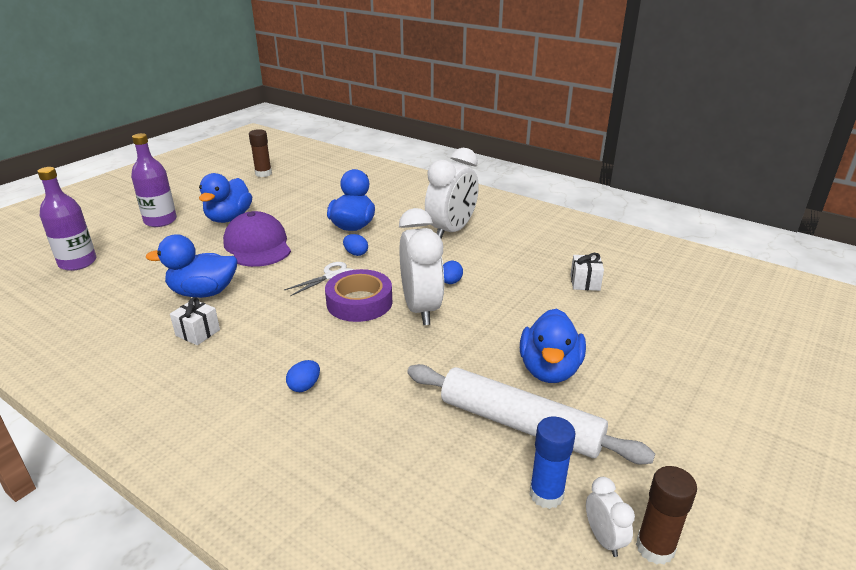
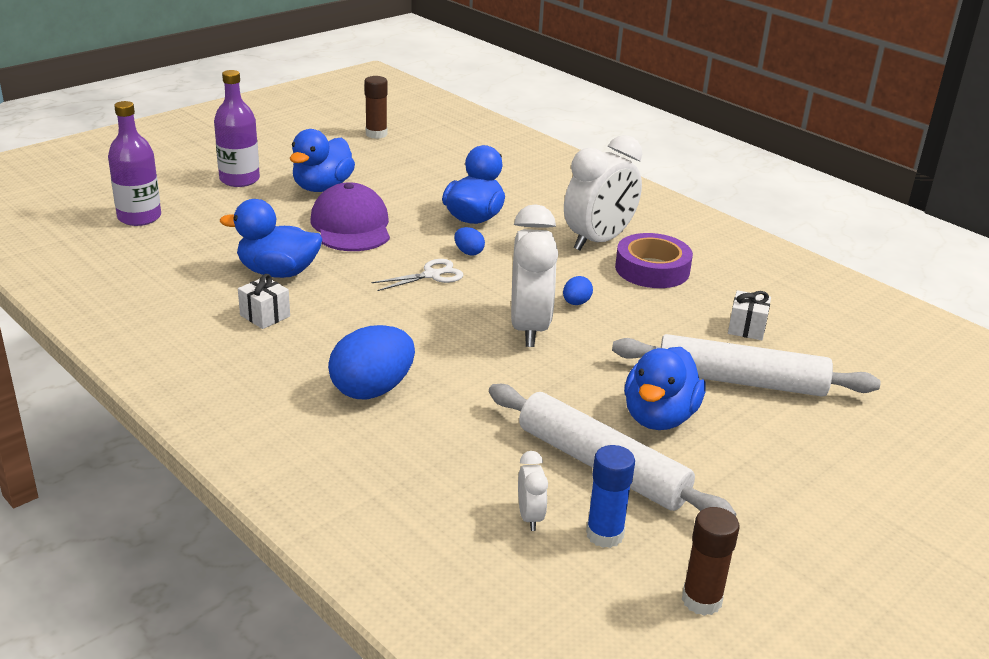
camera: 10 degrees right, 0 degrees up
(304, 386) = (372, 389): blue egg -> blue egg, size x2.15
(359, 302) = (457, 310): purple tape -> purple tape (652, 269)
(598, 327) = (740, 381): none -> white rolling pin
(604, 539) = (650, 583): white clock -> white clock (530, 517)

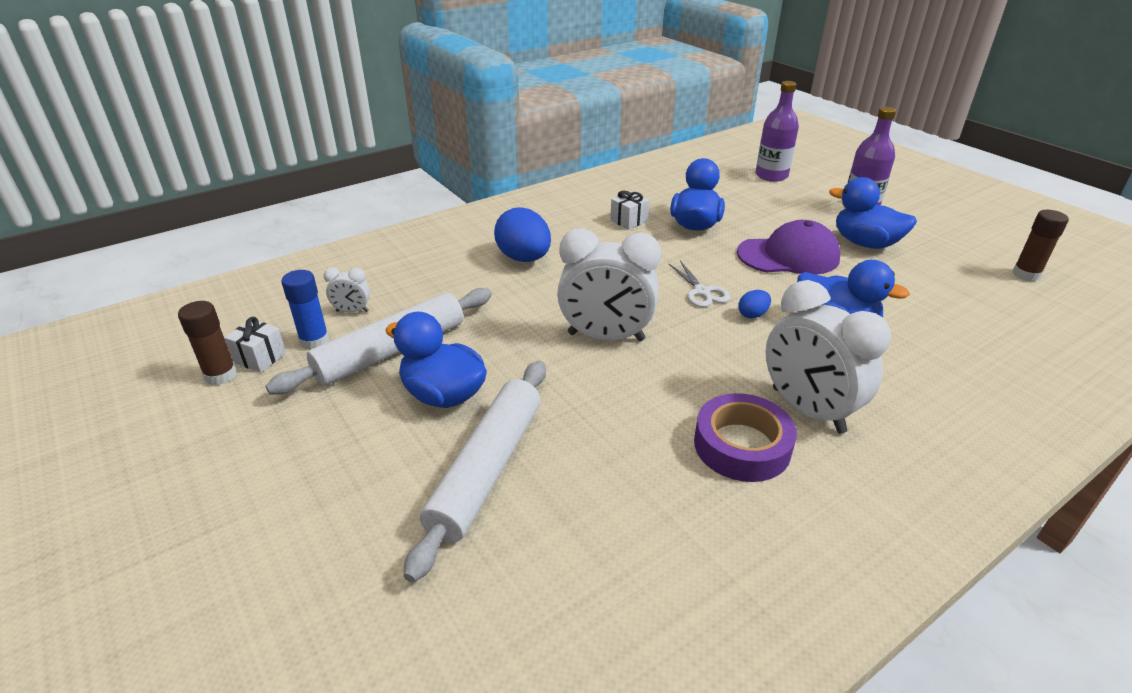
camera: 100 degrees right, 5 degrees up
(576, 303) = (654, 372): blue egg -> none
(746, 328) = (598, 505): white gift -> white gift (260, 358)

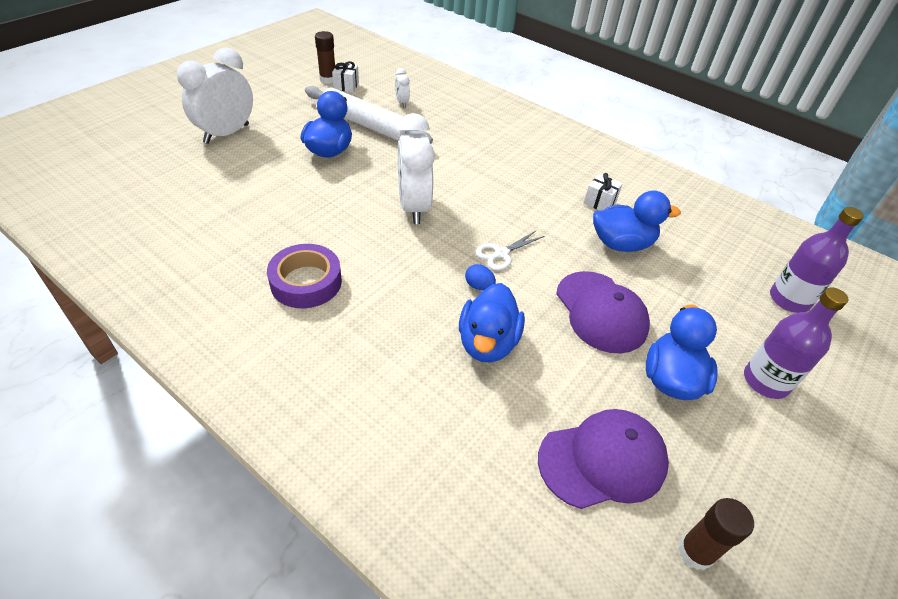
camera: 70 degrees right, 10 degrees up
(314, 341) = (367, 98): blue glue stick -> none
(487, 469) = (268, 177): white rolling pin -> none
(524, 258) = (502, 156): blue egg -> none
(807, 410) = (354, 319): white clock -> white clock (226, 134)
(958, 293) = (602, 460): none -> purple cap

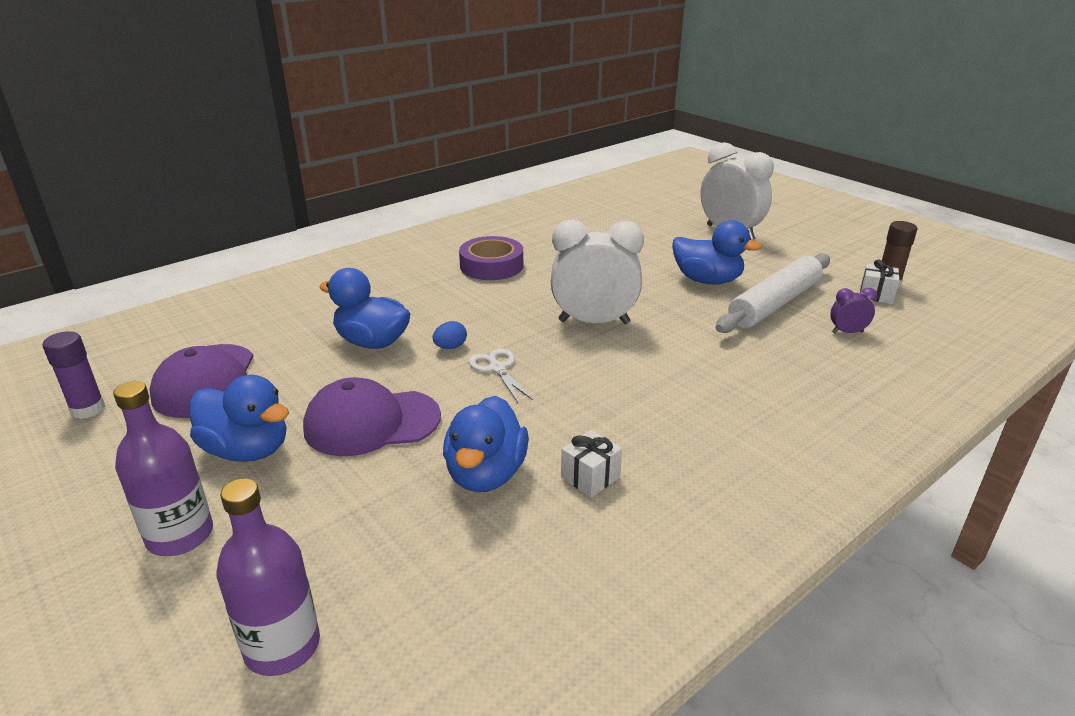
camera: 105 degrees right, 15 degrees down
(402, 103) = (847, 332): white clock -> purple clock
(695, 552) = (88, 409): brown glue stick -> purple glue stick

